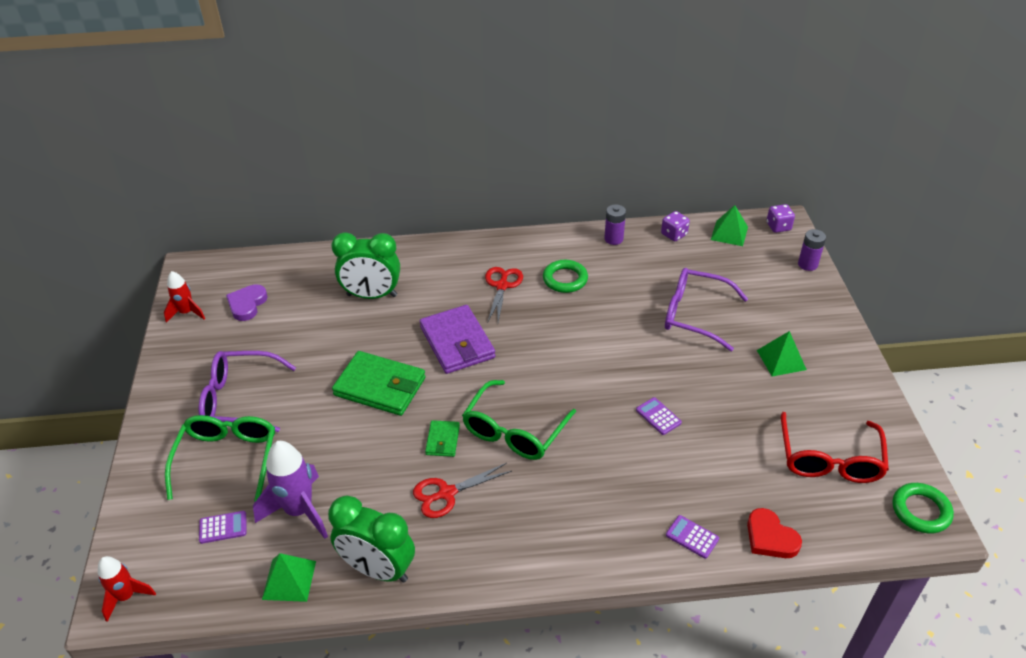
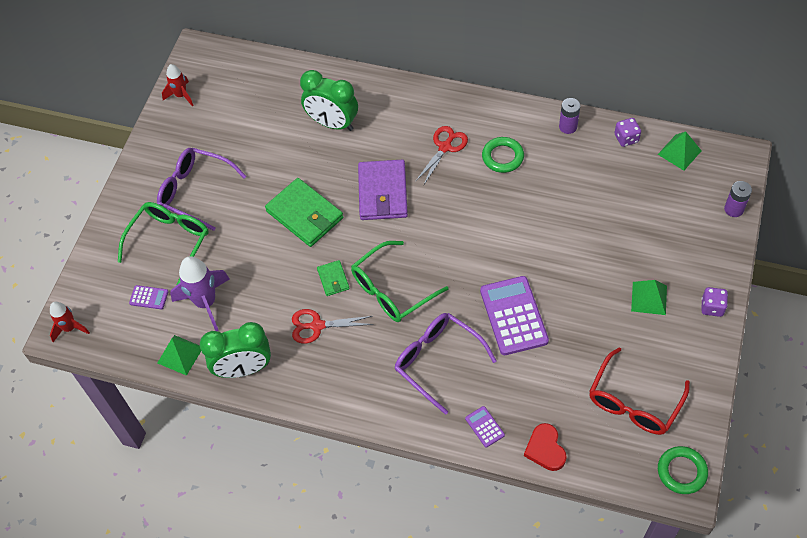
camera: 25 degrees right, 15 degrees up
(247, 304) = (230, 102): purple heart -> none
(378, 569) = (243, 369): green clock -> green clock turned 60 degrees counterclockwise
(442, 440) = (333, 279): green wallet -> green wallet turned 45 degrees counterclockwise
(658, 416) = (513, 316): purple calculator -> purple calculator, size x2.18
(695, 315) = (598, 230): purple glasses -> purple glasses (438, 361)
(778, 227) = (731, 159): purple dice -> purple dice (712, 307)

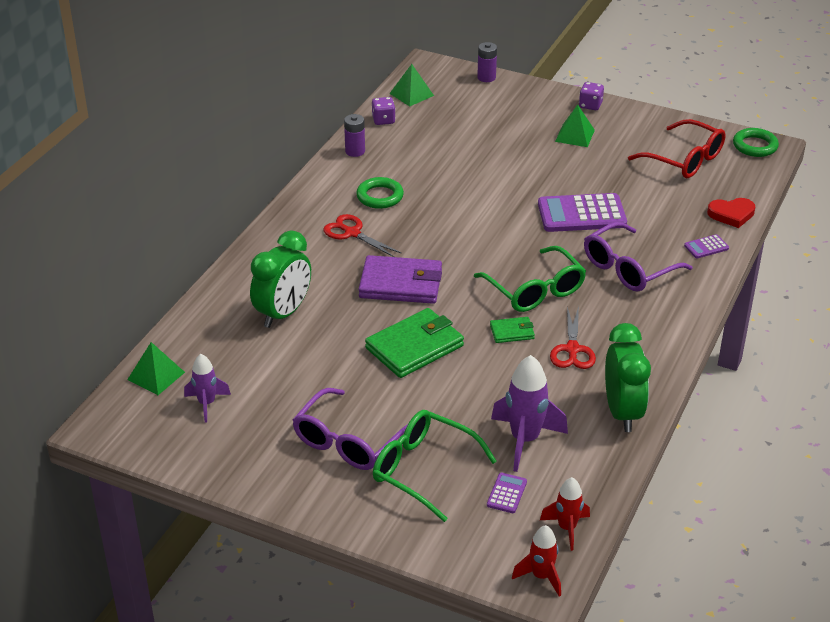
camera: 85 degrees left, 20 degrees down
(180, 355) = (596, 467): green pyramid -> green pyramid (156, 376)
(181, 95) = (176, 448): red rocket -> red rocket (567, 528)
(226, 101) = (207, 404): none -> purple rocket

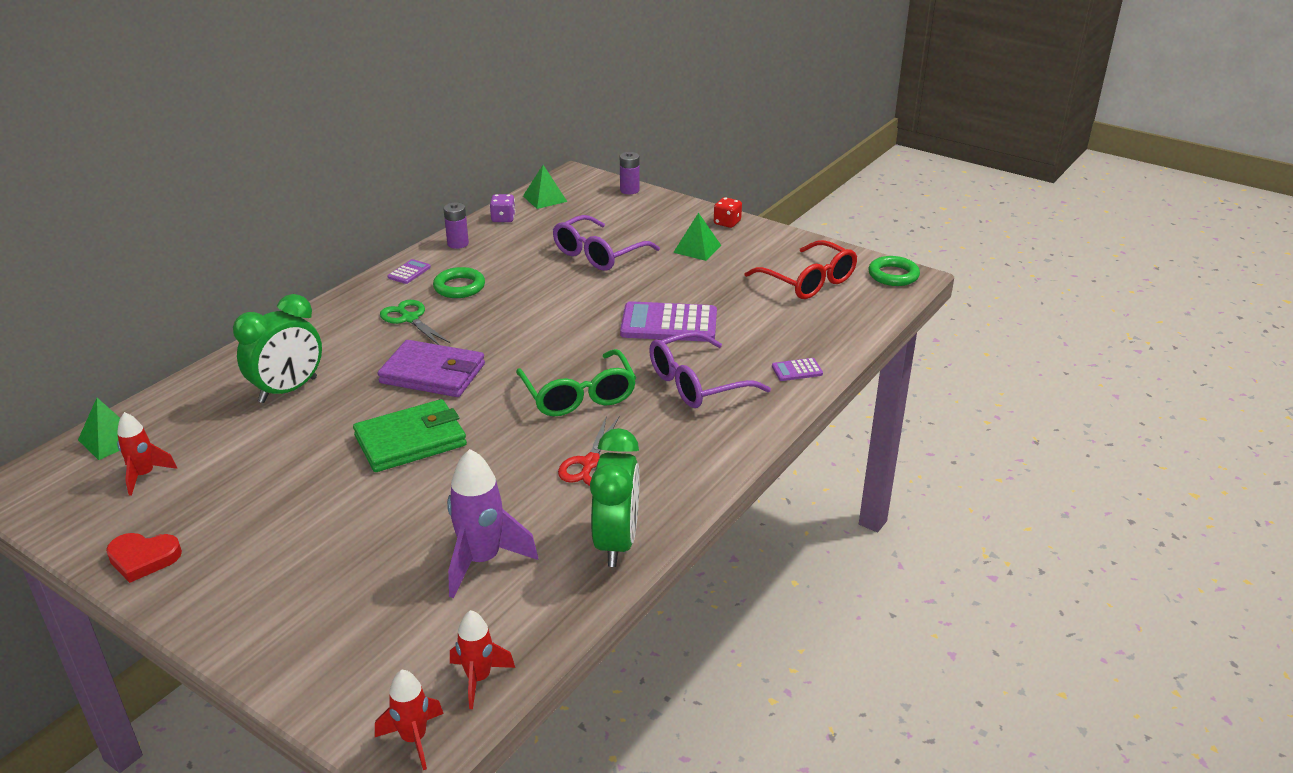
camera: 10 degrees right, 5 degrees down
(207, 404) = (144, 475): purple rocket -> red rocket
(349, 441) = (276, 536): purple glasses -> purple glasses (599, 254)
(352, 233) = (409, 318): red scissors -> green scissors
(424, 470) = (343, 582): green glasses -> none
(506, 493) = (426, 623): purple calculator -> purple calculator (409, 272)
(512, 332) = (530, 437): green wallet -> none
(590, 105) = (727, 223): purple dice -> red dice
(731, 214) = (840, 340): red heart -> red heart (143, 558)

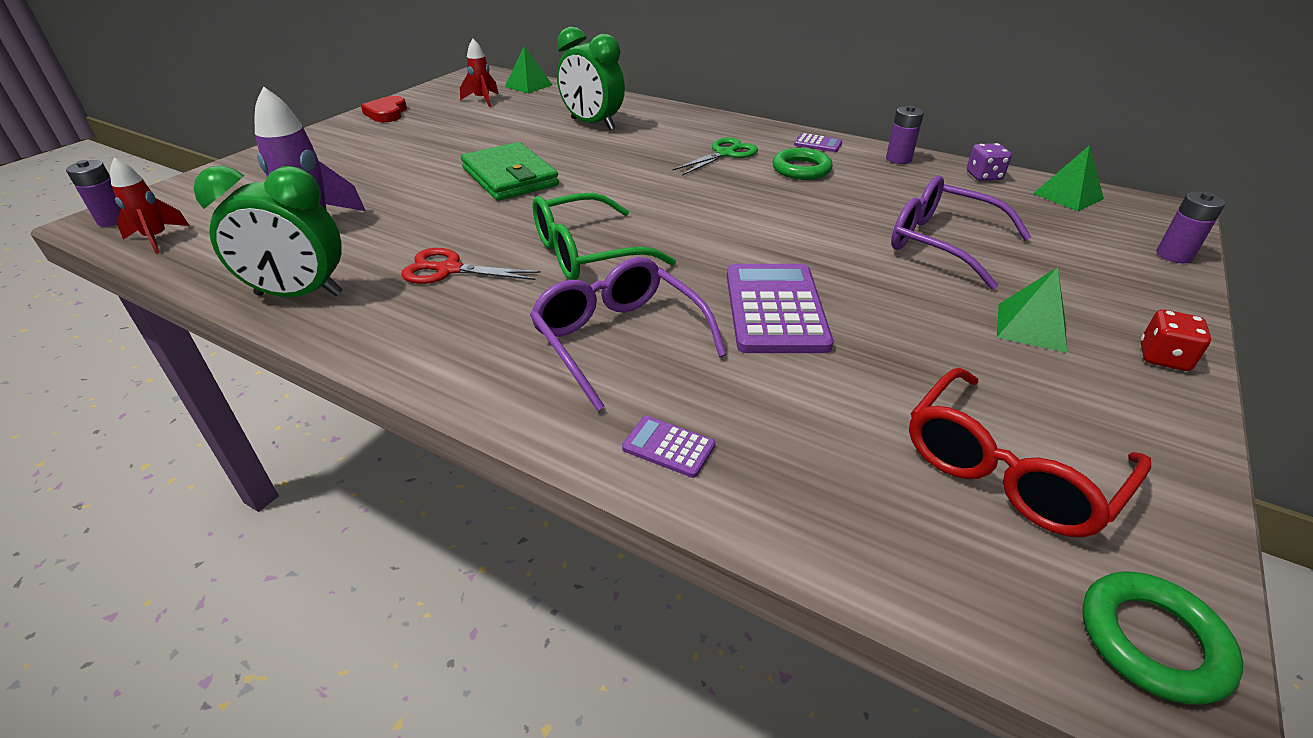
camera: 85 degrees right, 5 degrees up
(414, 739) = (114, 220): red rocket -> purple battery
(432, 374) = (624, 174): purple wallet -> none
(797, 370) = (668, 447): purple calculator -> purple calculator turned 45 degrees counterclockwise

